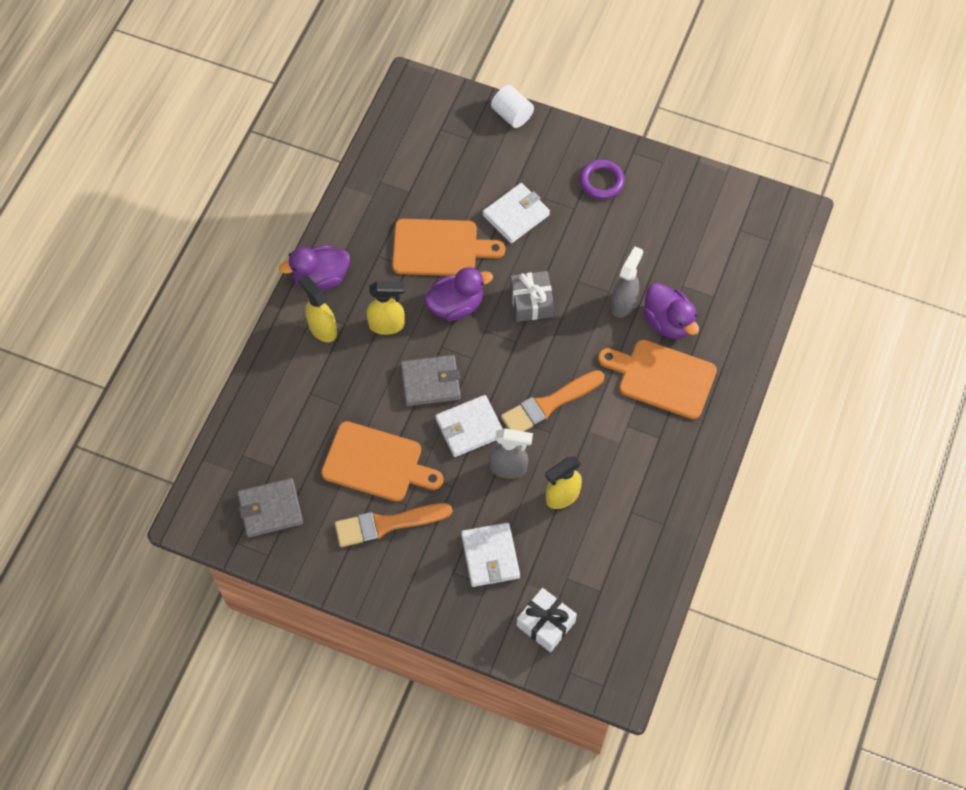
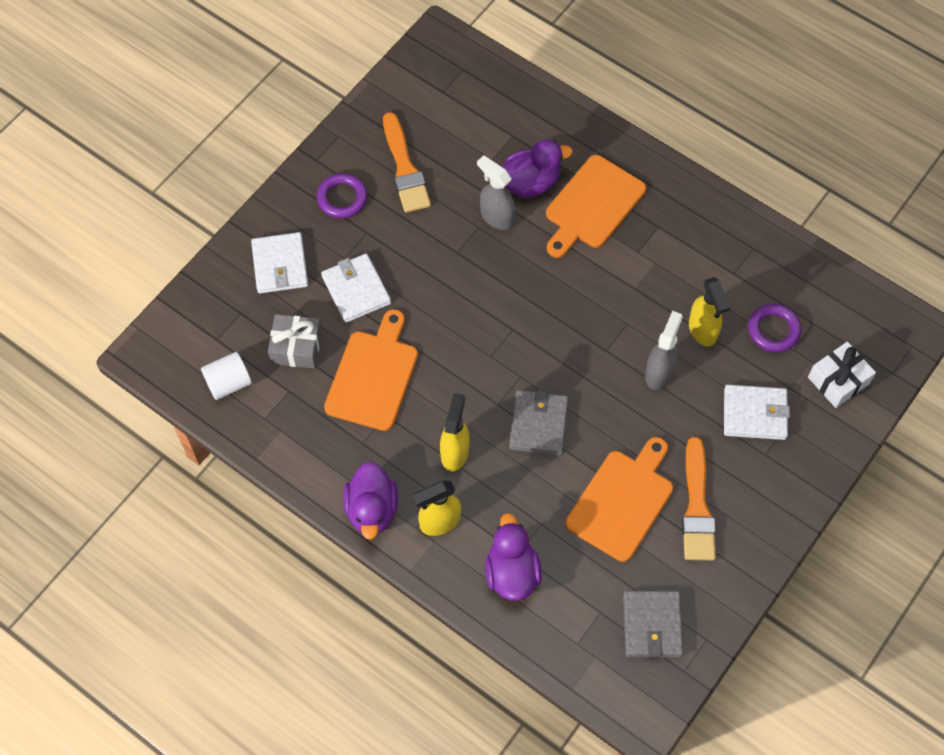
camera: 75 degrees left, 0 degrees up
(456, 305) = (451, 377): purple duck -> purple duck (512, 572)
(469, 427) = (603, 398): white wallet -> white wallet (280, 265)
(512, 115) = (225, 262): white cylinder -> white cylinder (228, 383)
(531, 302) = (469, 302): grey gift -> grey gift (296, 347)
(548, 405) = (595, 316): orange brush -> orange brush (405, 168)
(581, 557) = (773, 330): none -> purple ring

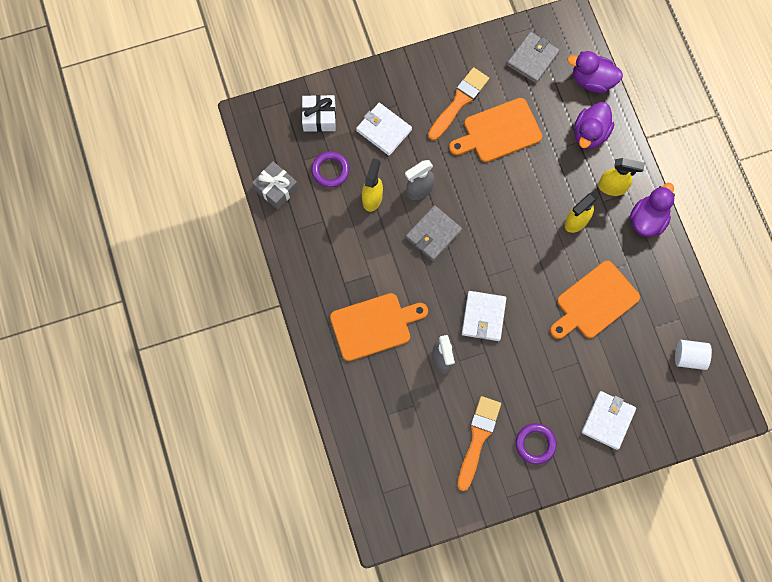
camera: 145 degrees left, 10 degrees up
(296, 347) = (631, 353): grey gift -> grey gift (276, 189)
(356, 290) = (568, 368): white wallet -> white wallet (483, 316)
(530, 183) = (402, 369): purple duck -> purple duck (592, 80)
(538, 424) = (514, 206): grey wallet -> grey wallet (433, 234)

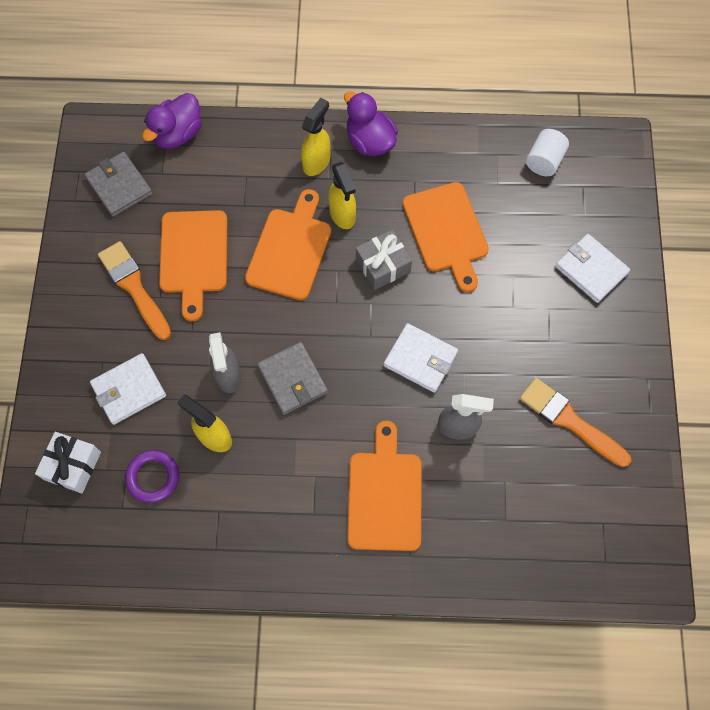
camera: 70 degrees left, 5 degrees down
(276, 189) = (146, 559): grey gift -> grey gift (383, 265)
(532, 195) = (290, 249): none -> orange cutting board
(535, 444) = (595, 358): purple ring -> none
(590, 133) = (241, 161): purple duck -> none

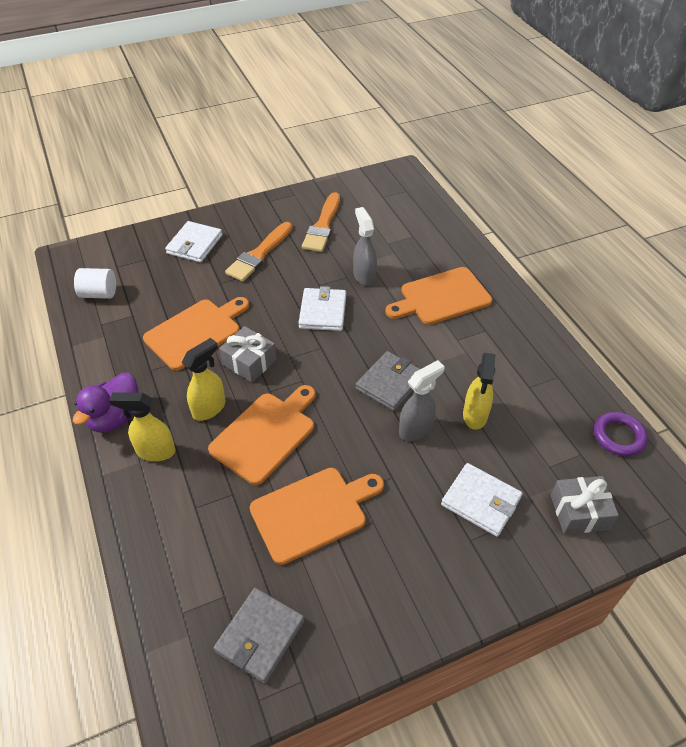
camera: 115 degrees left, 20 degrees down
(72, 465) = (579, 512): white gift -> grey gift
(134, 287) = (376, 552): orange brush -> orange brush (259, 254)
(153, 477) = (539, 443): purple ring -> purple ring (618, 436)
(177, 134) = (163, 605): purple duck -> none
(290, 249) = (265, 434): orange cutting board -> orange cutting board turned 135 degrees clockwise

